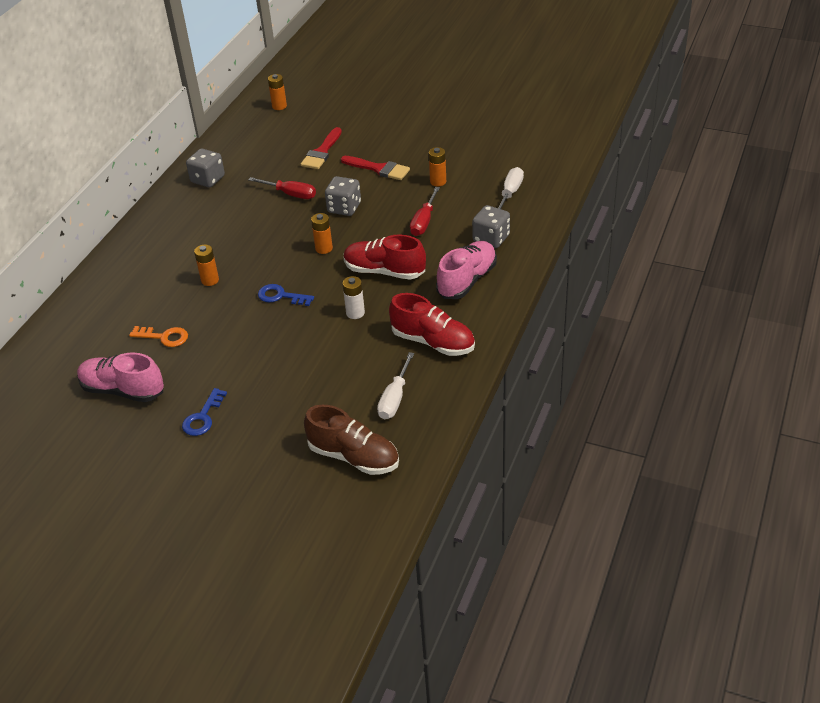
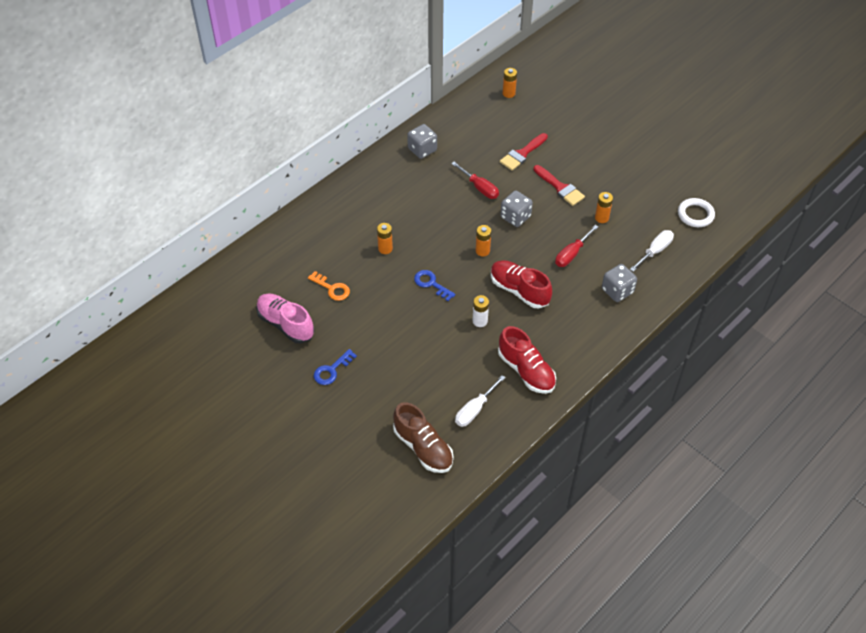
camera: 20 degrees right, 10 degrees up
(467, 280) = (579, 324): pink shoe -> none
(533, 151) = (695, 215): none -> white ring

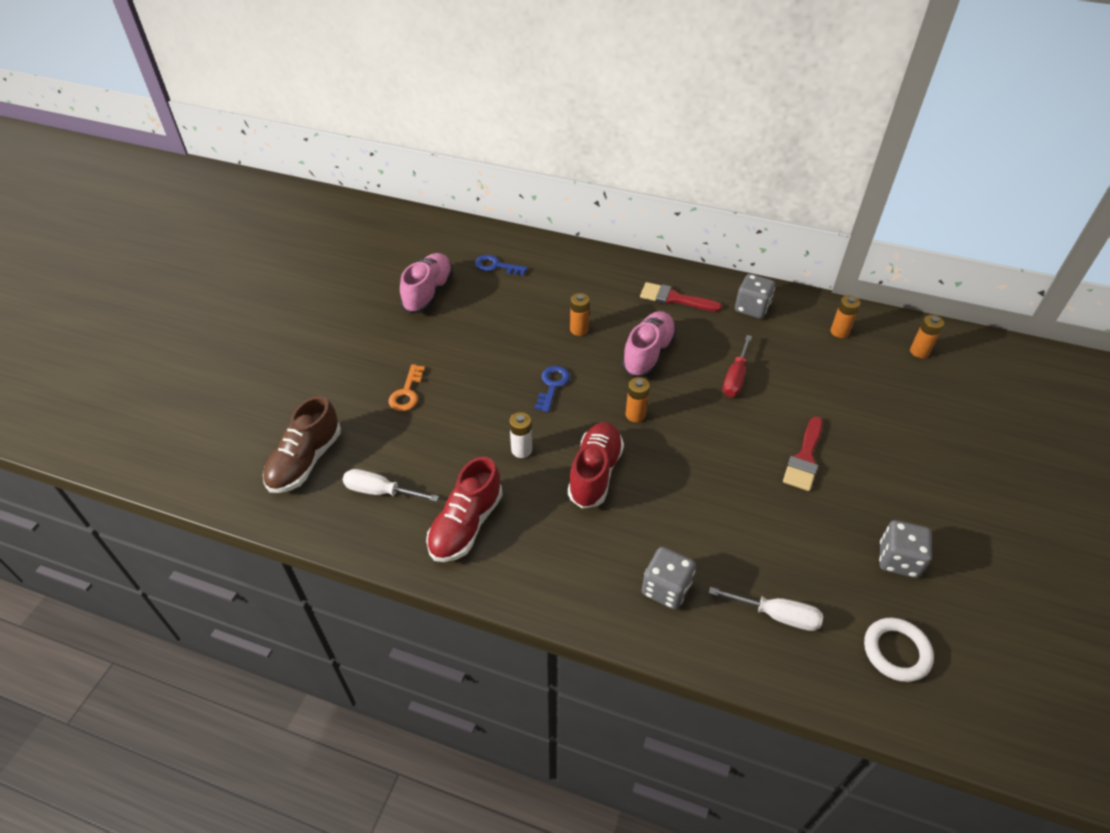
camera: 65 degrees right, 5 degrees down
(332, 288) = (496, 309): orange key -> orange key (407, 393)
(332, 370) = (384, 347): blue key -> blue key (496, 266)
(432, 221) = (648, 354): none -> pink shoe
(515, 217) = (715, 428): grey dice -> grey dice (898, 560)
(522, 154) = (828, 399): red brush -> red brush (674, 298)
(572, 254) = (696, 510): red screwdriver -> none
(601, 218) = (788, 524): orange battery -> orange battery (839, 332)

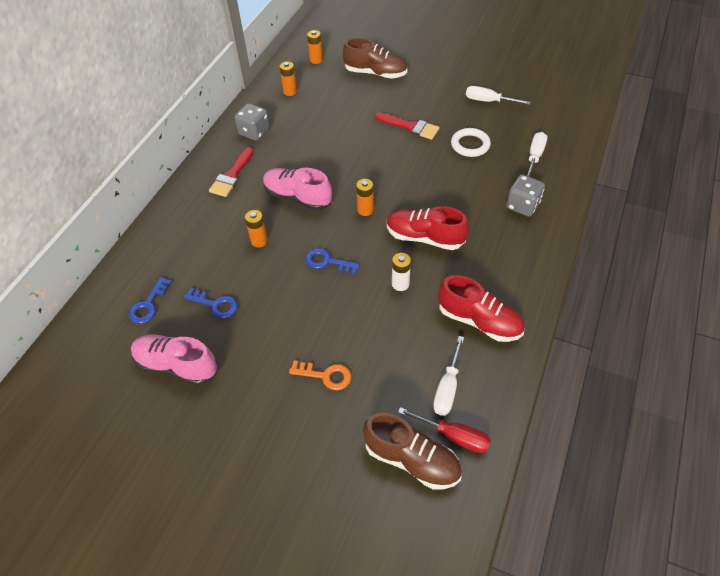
camera: 85 degrees left, 5 degrees up
(495, 308) = (215, 304): none -> blue key
(735, 377) = (330, 150): red screwdriver -> red screwdriver (453, 436)
(896, 651) = (550, 113): white ring -> white ring (470, 145)
(898, 560) = (488, 101): grey dice -> white screwdriver
(914, 416) = (375, 73): none -> brown shoe

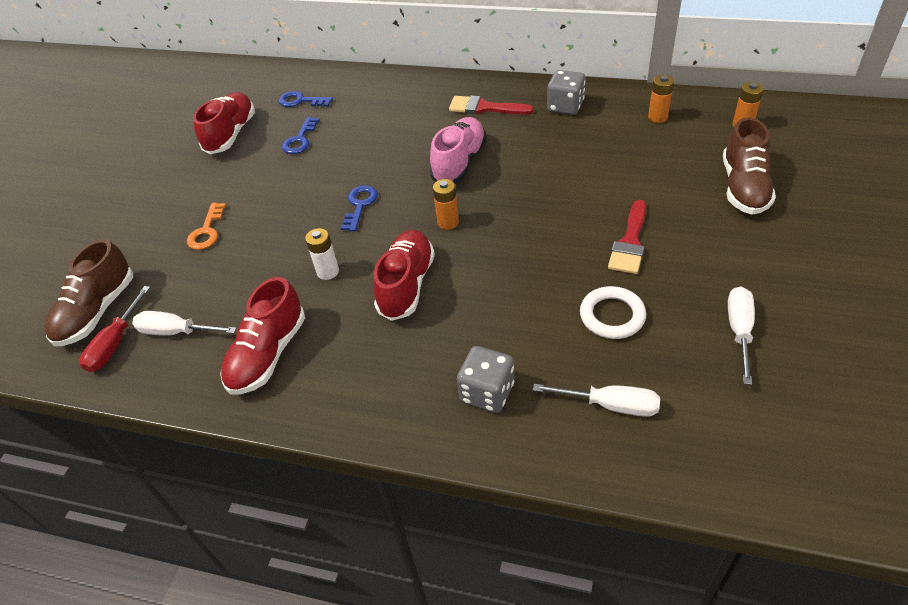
camera: 85 degrees right, 5 degrees down
(177, 366) = (231, 134): pink shoe -> red shoe
(259, 241) = (387, 149): orange battery -> none

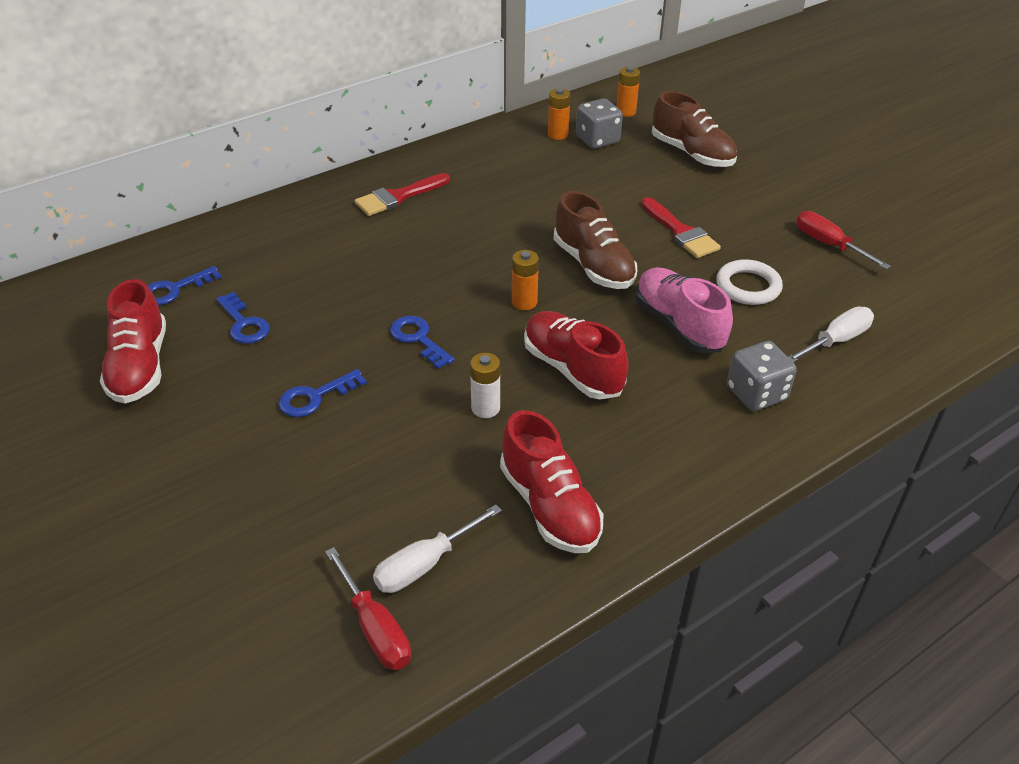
camera: 55 degrees left, 5 degrees down
(97, 311) = (293, 623): brown shoe -> brown shoe (593, 265)
(207, 231) = (288, 465): orange key -> none
(231, 134) = (140, 366): red shoe -> red shoe turned 150 degrees counterclockwise
(268, 203) = (315, 397): none -> blue key
(459, 163) = (453, 252): pink shoe -> pink shoe (679, 325)
(565, 106) = (470, 161): grey dice -> grey dice (597, 140)
(739, 331) = (829, 245): white screwdriver -> red screwdriver

